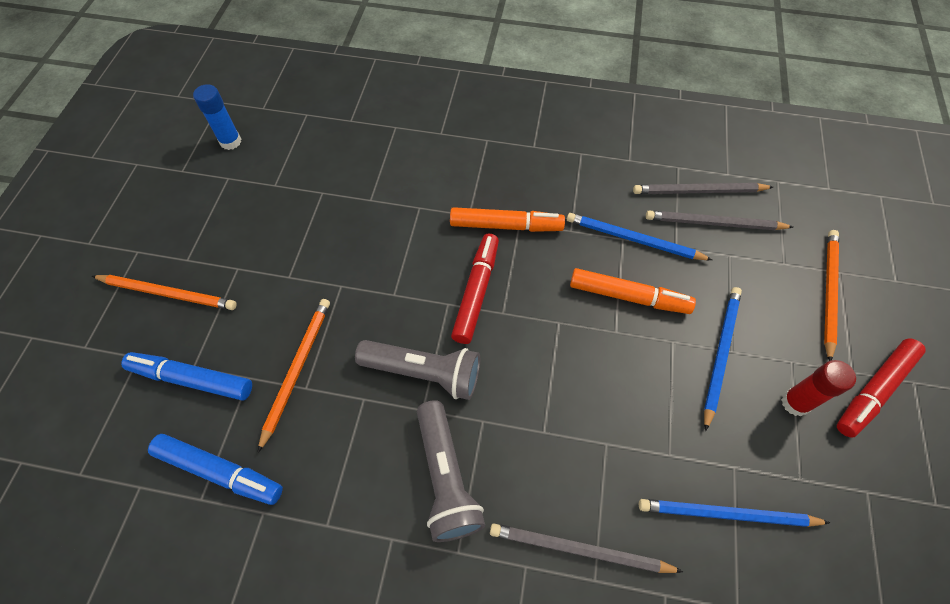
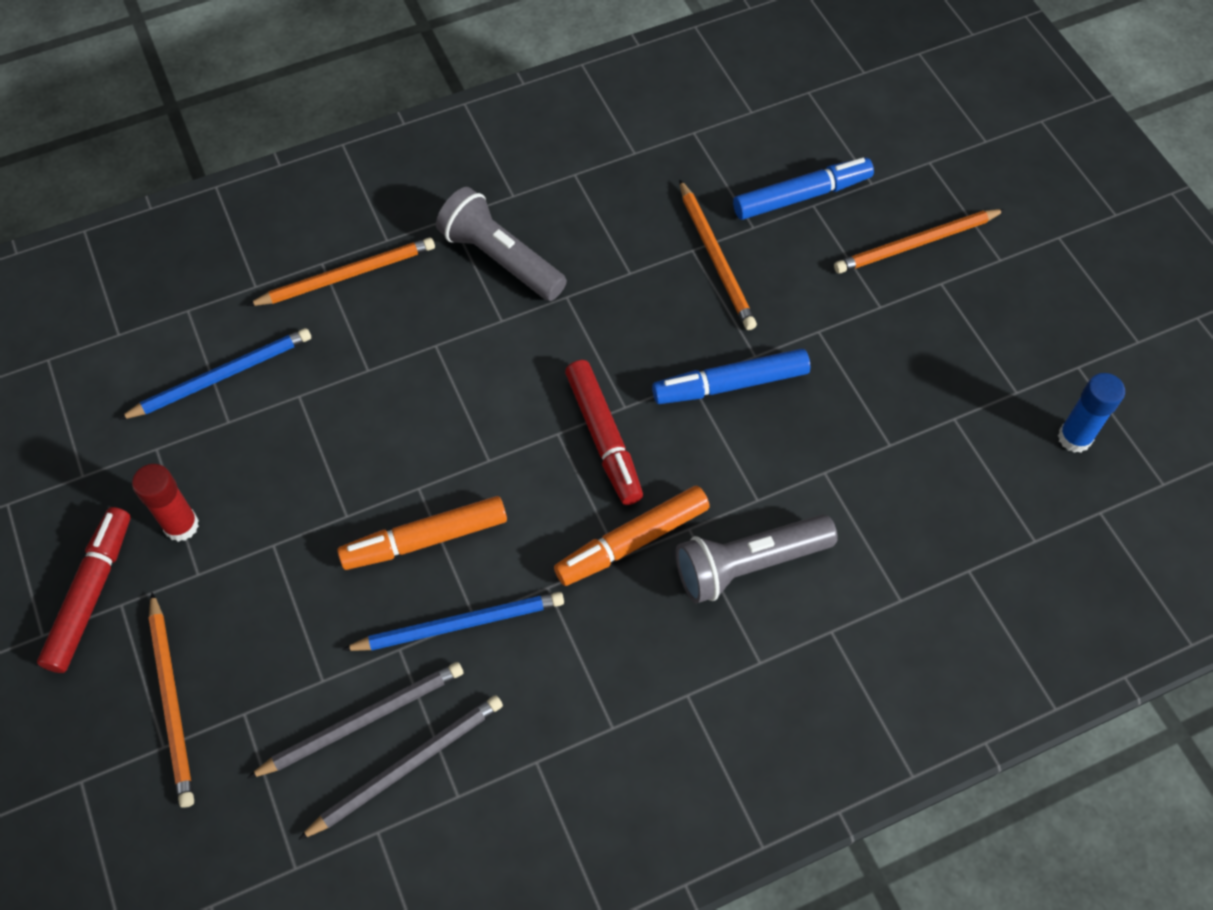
camera: 145 degrees right, 0 degrees up
(220, 471) = (698, 155): blue marker -> blue marker (730, 384)
(424, 373) = (591, 326): grey flashlight -> grey flashlight (748, 565)
(579, 549) = (347, 275): grey pencil -> orange pencil
(720, 354) = (285, 533): blue pencil -> none

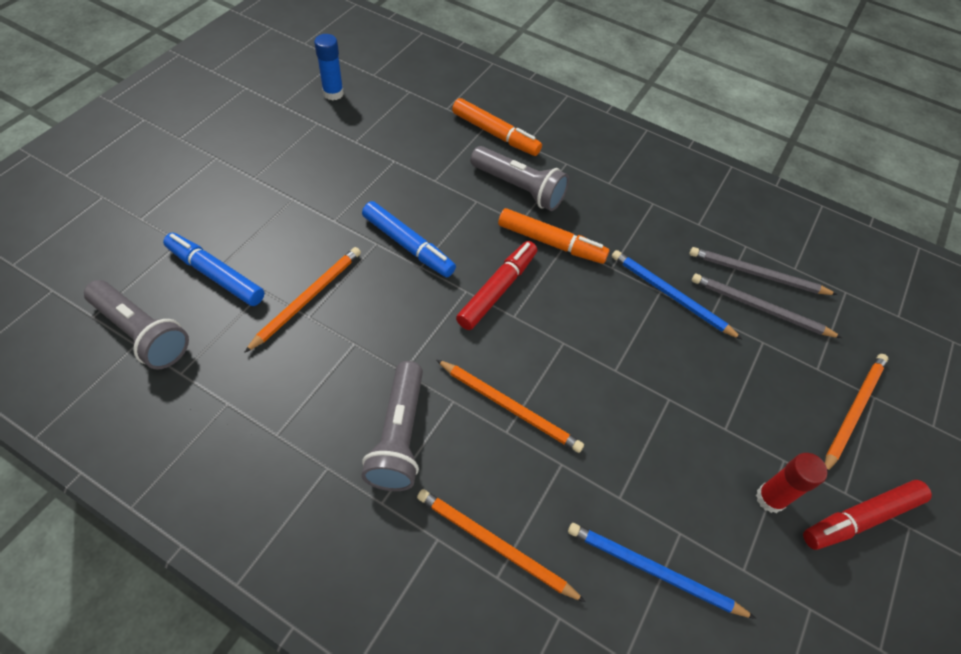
camera: 130 degrees left, 5 degrees down
(425, 540) = (642, 344): orange marker -> orange marker (495, 134)
(761, 119) = (142, 333): none -> grey flashlight
(916, 244) = (226, 199): orange pencil -> orange pencil (510, 407)

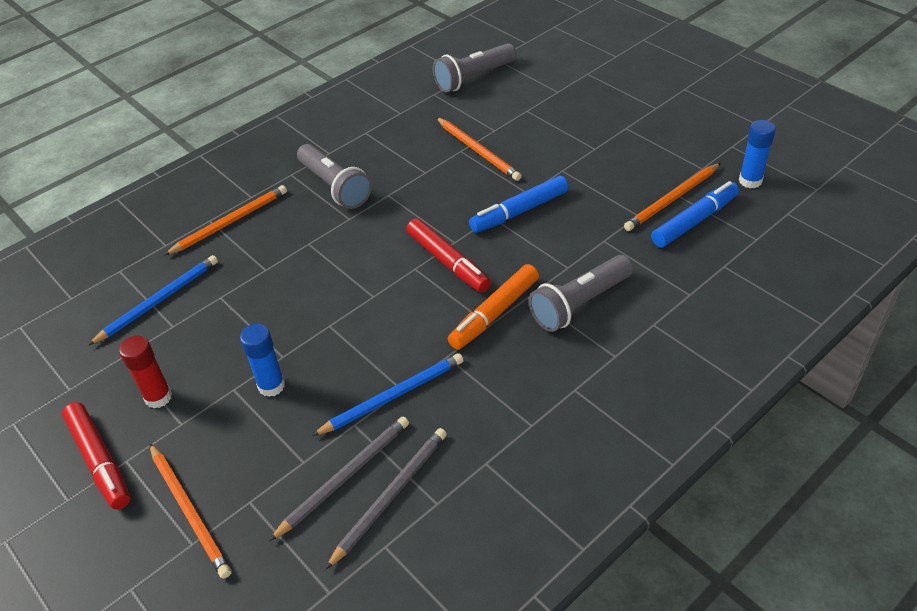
camera: 115 degrees right, 10 degrees down
(215, 275) = (517, 108): blue marker -> blue marker (694, 221)
(399, 436) = (335, 187): grey flashlight -> grey flashlight turned 150 degrees counterclockwise
(495, 134) = (674, 300): orange marker -> none
(510, 407) = (328, 249): orange pencil -> orange pencil (672, 199)
(706, 395) = (271, 386): none -> blue glue stick
(860, 518) = (100, 460): red marker -> red marker turned 150 degrees clockwise

